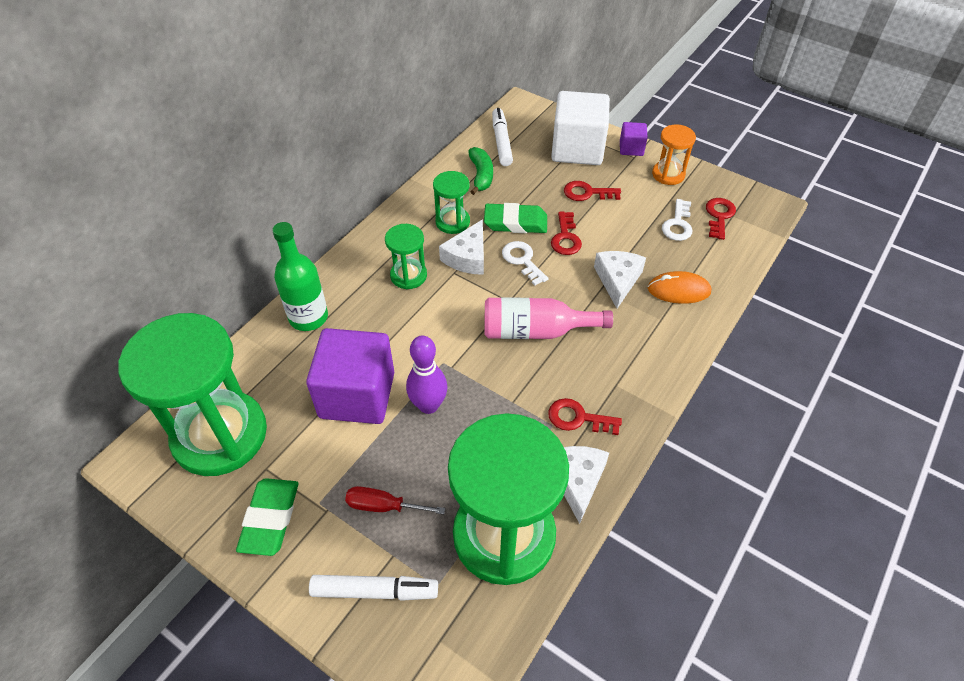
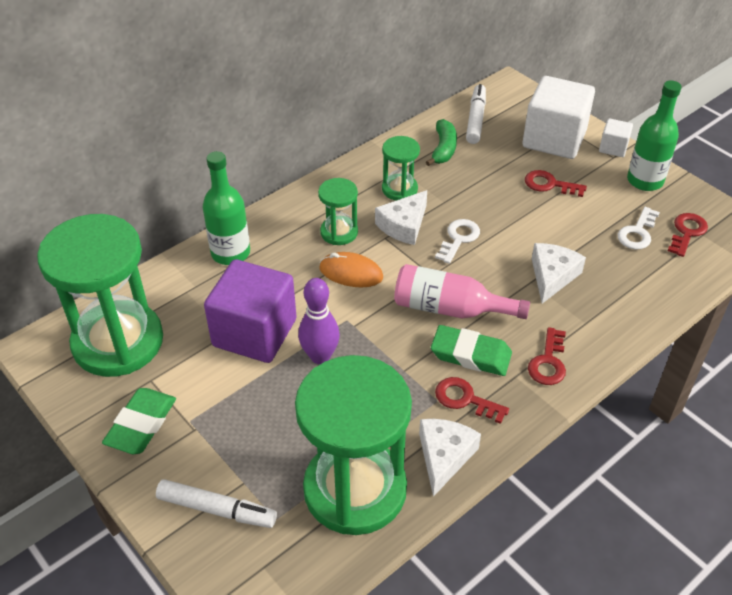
camera: 15 degrees right, 5 degrees down
(383, 506) = (248, 437): red screwdriver -> none
(515, 223) = (464, 201): green eraser -> green eraser (470, 355)
(522, 260) = (459, 239): white key -> white key turned 45 degrees clockwise
(565, 238) = (511, 225): red key -> red key (548, 362)
(631, 148) = (613, 148): purple cube -> white cube
(668, 174) = (645, 181): orange hourglass -> green bottle
(678, 290) = (615, 298): orange mouse -> orange mouse (351, 273)

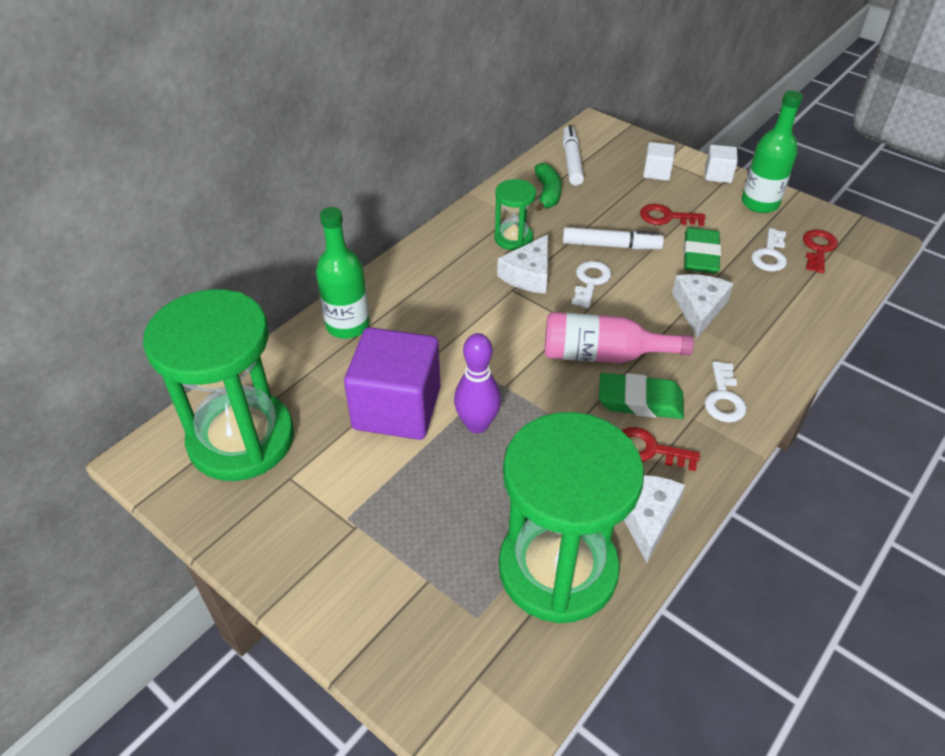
camera: 10 degrees left, 0 degrees up
(141, 424) = (291, 531): green eraser -> green eraser (700, 255)
(217, 509) = (405, 617): white marker -> white marker (611, 245)
(339, 232) = (461, 290): green hourglass -> none
(351, 273) = (486, 330): orange mouse -> none
(548, 362) = (723, 398): red key -> white key
(554, 139) = (656, 172): white cube -> white cube, size x0.47

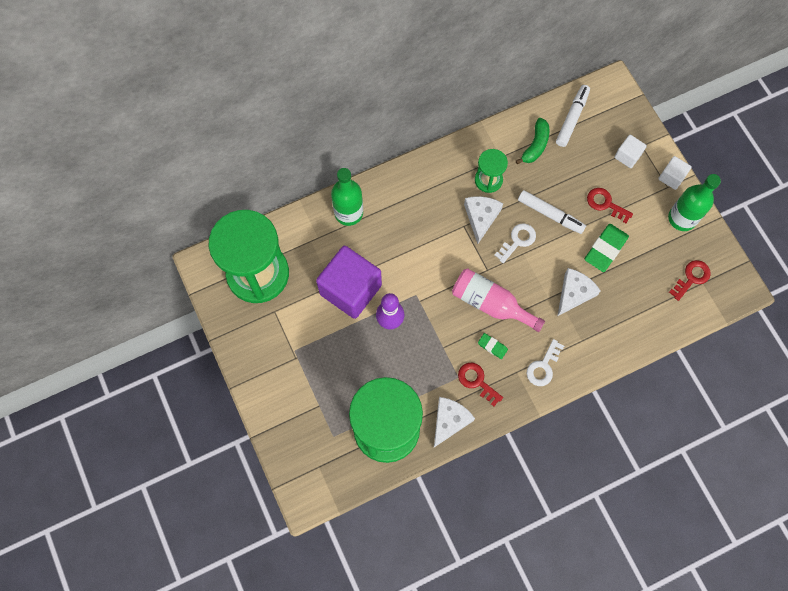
camera: 25 degrees right, 25 degrees up
(528, 275) = (481, 217): white cheese -> white cheese turned 135 degrees clockwise
(640, 401) = (492, 346): green eraser -> green eraser, size x0.53
(770, 255) = (654, 269): white key -> none

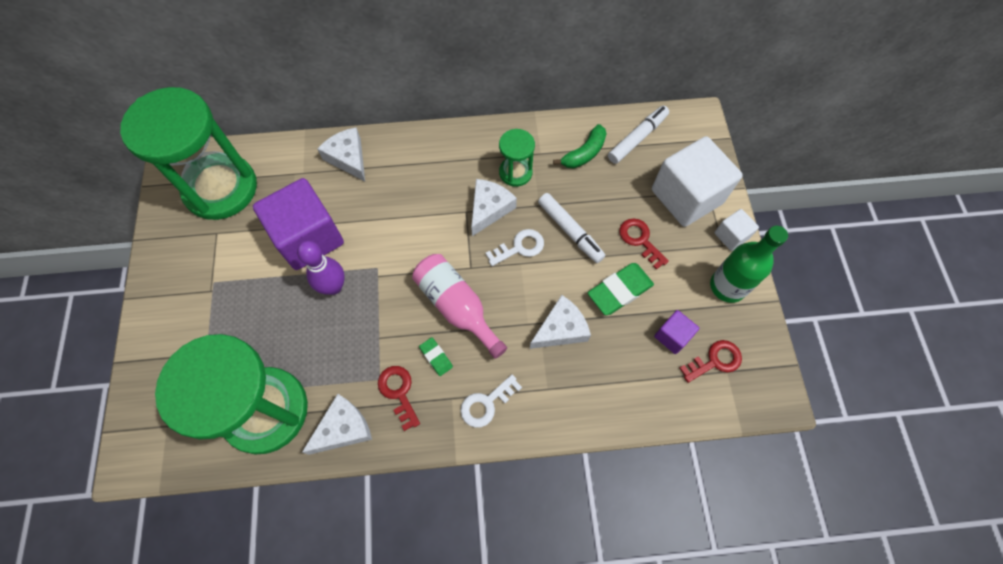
camera: 20 degrees right, 5 degrees down
(348, 213) = (348, 158): green bottle -> white cheese
(627, 156) = (686, 196): white cube -> white cube, size x2.13
(655, 270) = (672, 336): none -> purple cube

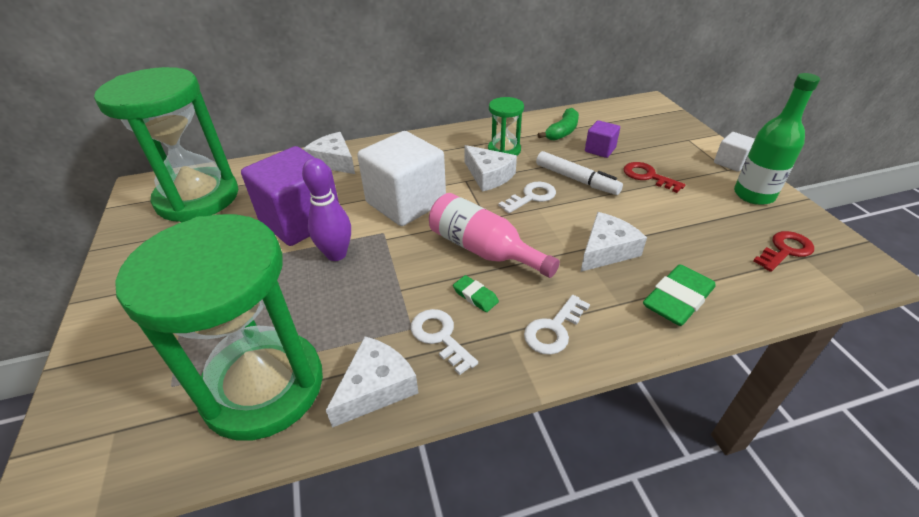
camera: 10 degrees left, 25 degrees down
(398, 392) = (440, 336): red key -> white key
(489, 209) = (488, 176): white cheese -> white cheese turned 120 degrees clockwise
(620, 291) = (650, 213): green eraser -> green eraser (677, 299)
(637, 138) = (605, 118): white marker -> none
(672, 336) = (727, 238): purple cube -> purple cube (600, 150)
(686, 196) = (672, 145): white cube -> white cube (406, 203)

